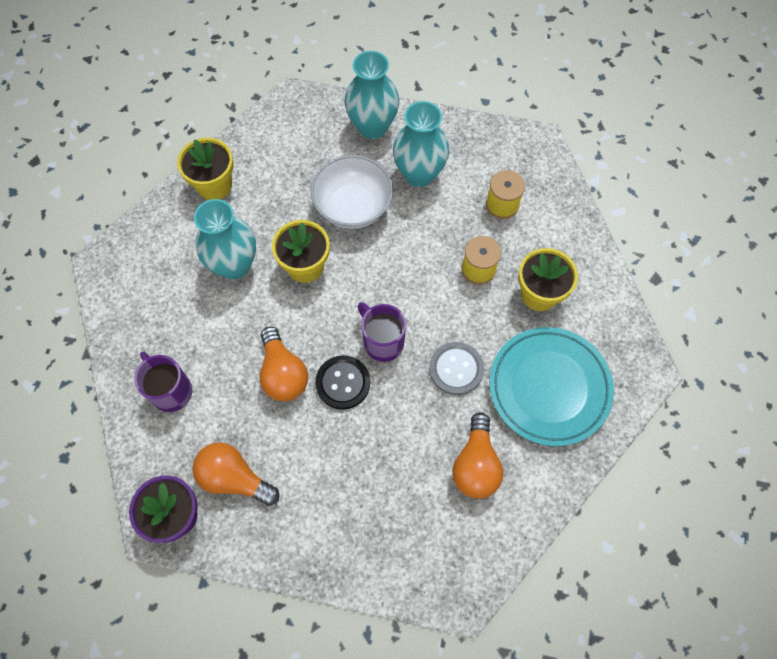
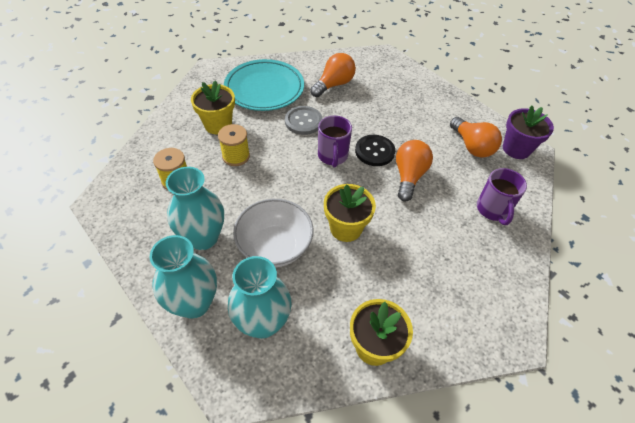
camera: 145 degrees left, 15 degrees down
(234, 265) = (399, 263): turquoise vase -> turquoise vase (263, 322)

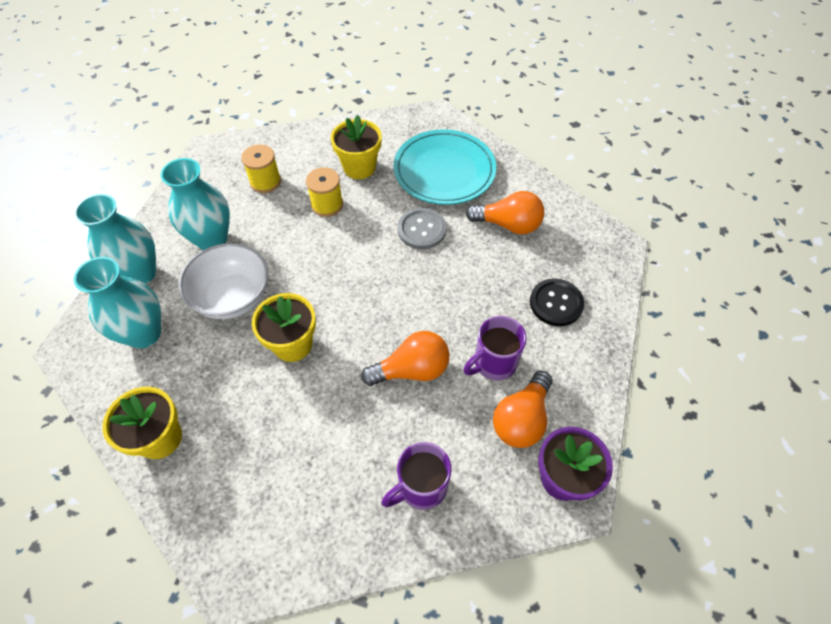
camera: 60 degrees right, 5 degrees up
(332, 156) = (388, 282): purple mug -> purple mug (493, 363)
(374, 151) = (427, 317): black button -> black button (556, 303)

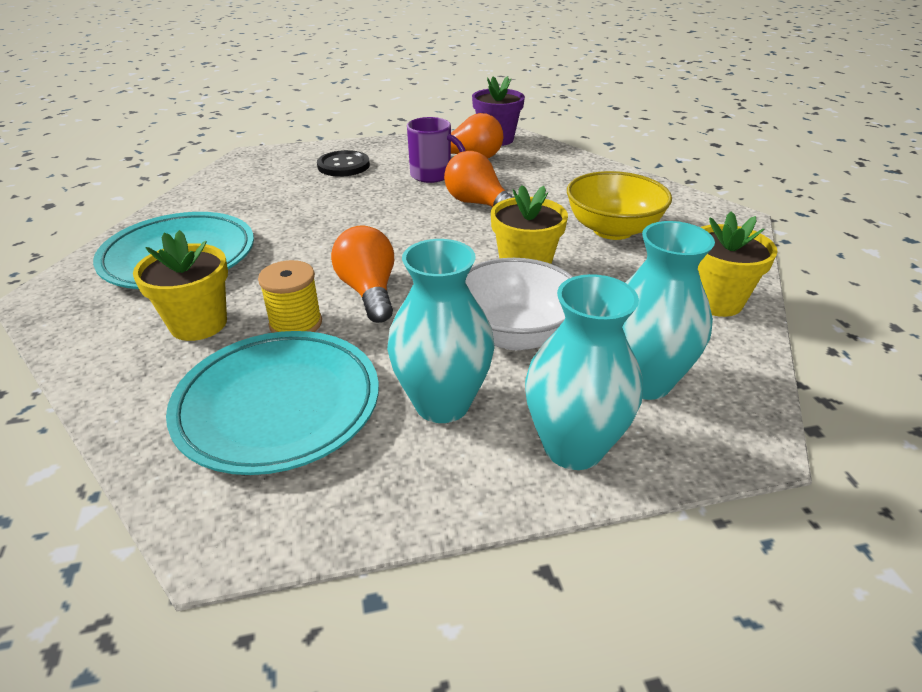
camera: 120 degrees left, 20 degrees down
(265, 181) = (278, 406): yellow spool -> turquoise plate
(296, 446) = (612, 230): none -> yellow bowl
(421, 230) = (296, 245): grey button -> none
(421, 487) = (568, 176): purple mug -> none
(508, 225) = (255, 202): orange light bulb -> orange light bulb (369, 291)

